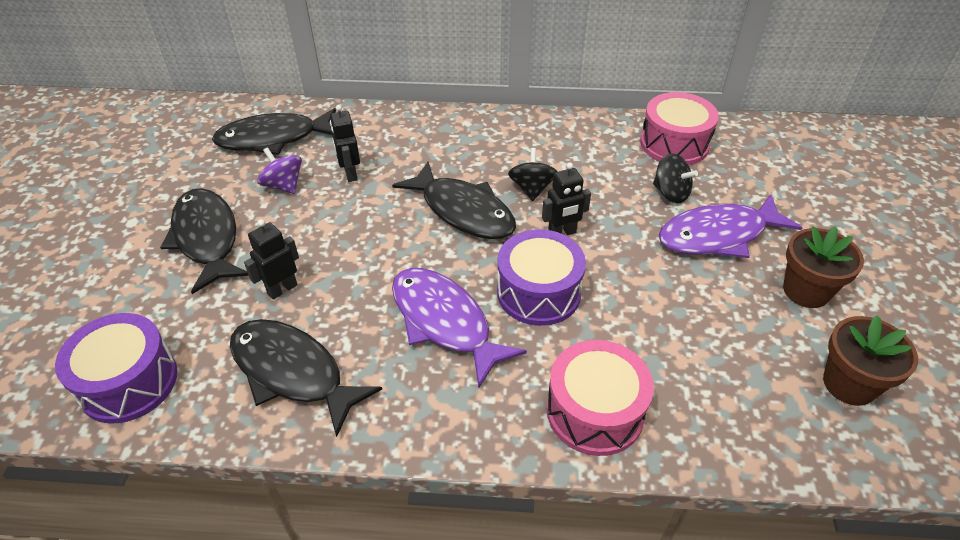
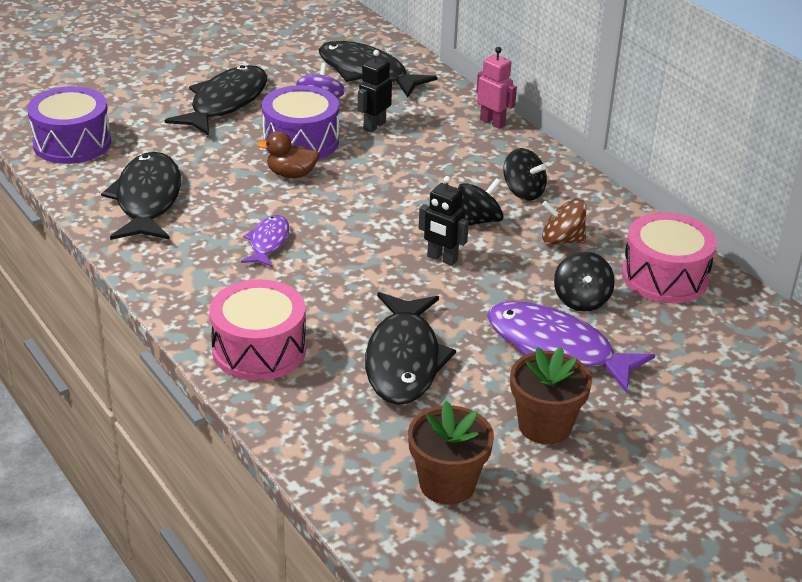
camera: 50 degrees right, 10 degrees down
(282, 289) = (215, 158): black robot -> none
(362, 255) = (291, 174): none -> brown duck
(417, 117) = (492, 122): none -> pink robot
(444, 322) = (268, 242): purple fish -> purple fish, size x0.54
(463, 211) = (402, 198): black fish -> black fish (403, 360)
(518, 150) = (523, 192): none -> black spinning top
(538, 292) = (354, 274): purple drum -> purple drum (301, 141)
(593, 164) = (562, 240): none -> brown spinning top

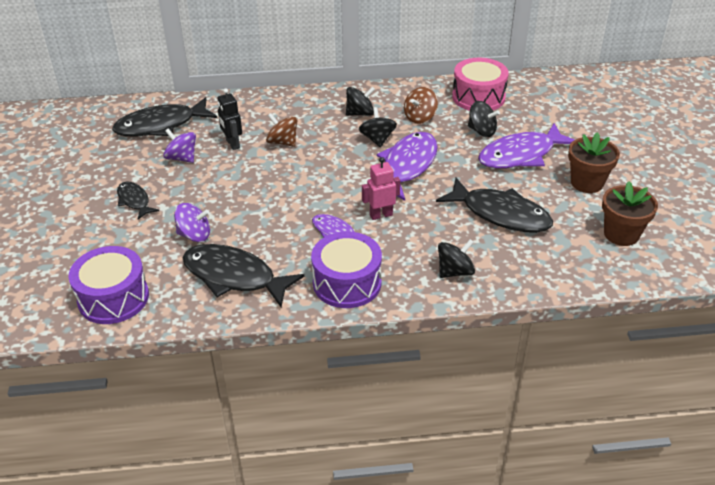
camera: 60 degrees left, 5 degrees up
(196, 155) = (194, 235): none -> purple spinning top
(225, 103) = (134, 201): black fish -> black fish, size x0.54
(259, 349) = (455, 271): pink drum -> black spinning top
(291, 174) = (260, 198): brown duck -> none
(301, 141) = (222, 181): purple drum -> purple drum (347, 283)
(408, 156) = (282, 142): none -> brown spinning top
(442, 259) = (407, 166): black robot -> purple fish
(492, 122) = (273, 98): pink robot -> pink robot (381, 215)

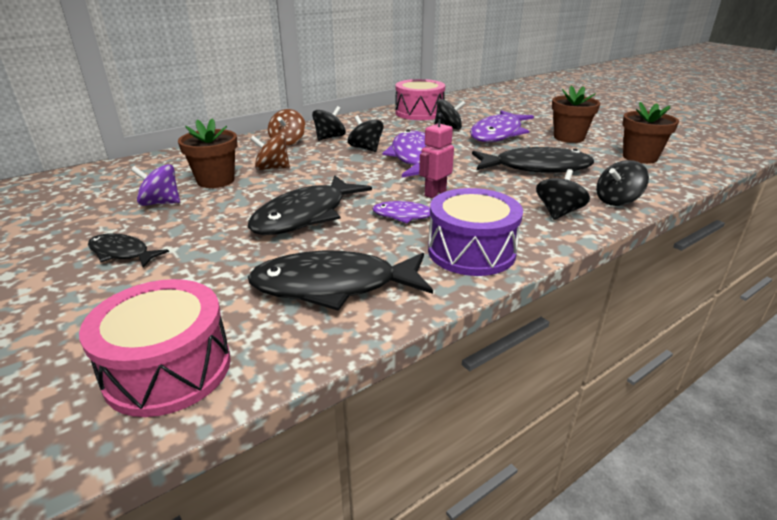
camera: 30 degrees left, 10 degrees down
(113, 298) = (168, 369): purple drum -> pink drum
(160, 126) = (110, 185): black fish -> black fish (305, 215)
(194, 235) = (239, 262): purple spinning top -> none
(232, 144) = (215, 180): black robot -> brown flower pot
(420, 117) = (386, 130): brown spinning top -> brown spinning top (288, 142)
(521, 277) = (617, 201): none -> black spinning top

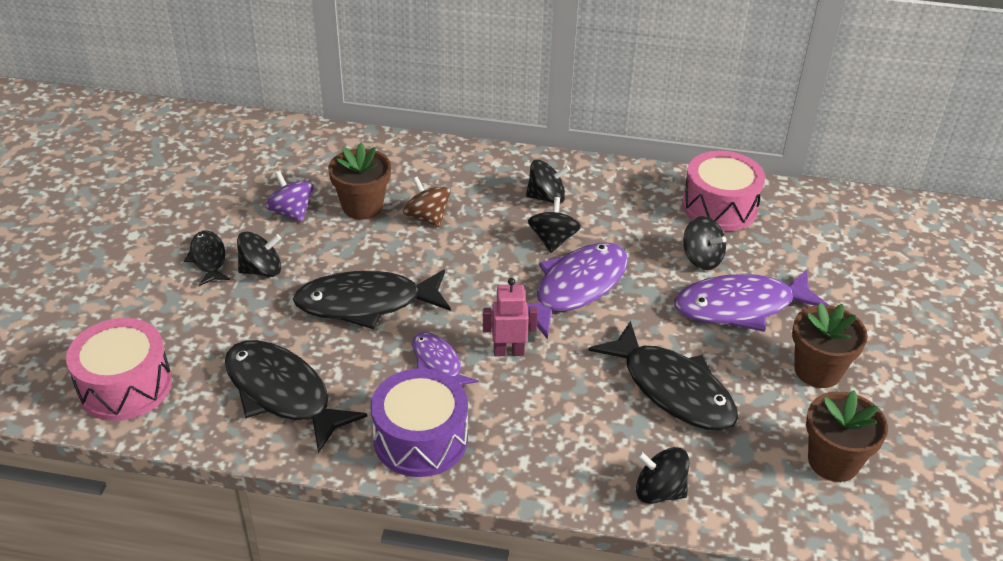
camera: 45 degrees right, 10 degrees up
(288, 142) = (497, 181): brown spinning top -> none
(558, 212) = (571, 459): black spinning top -> black spinning top (261, 270)

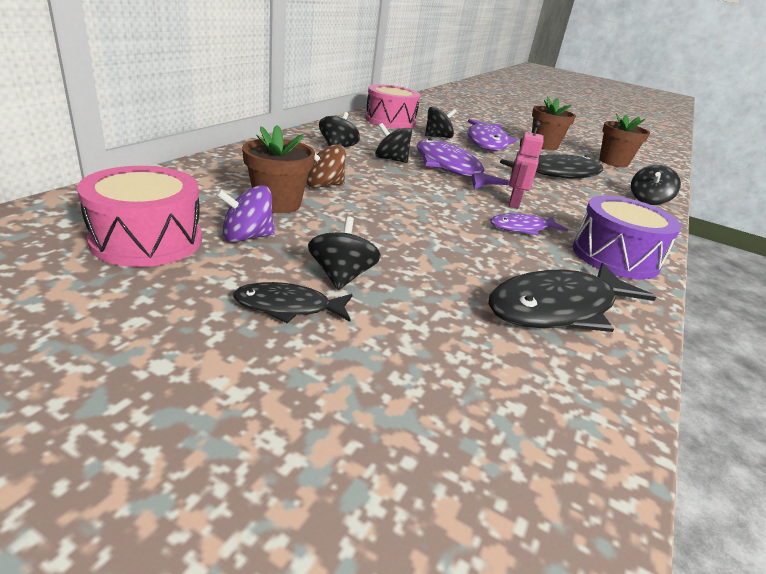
camera: 75 degrees left, 10 degrees down
(125, 386) = (538, 435): pink drum -> pink drum (147, 240)
(366, 303) = (432, 237): black fish -> none

